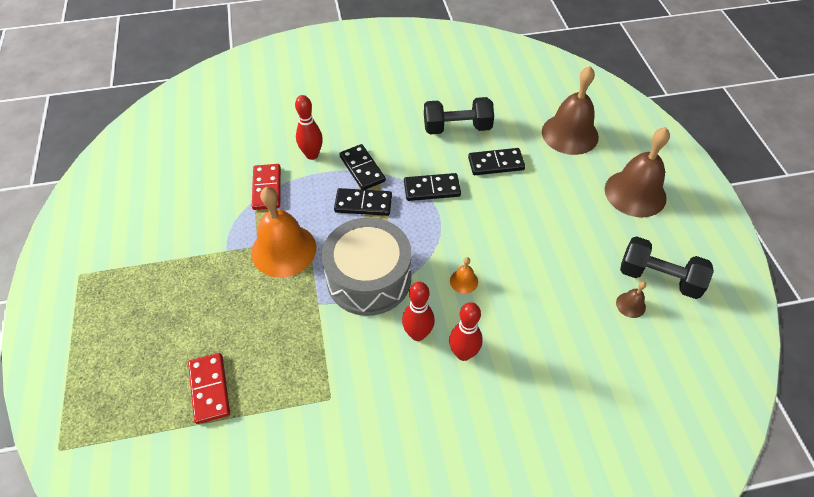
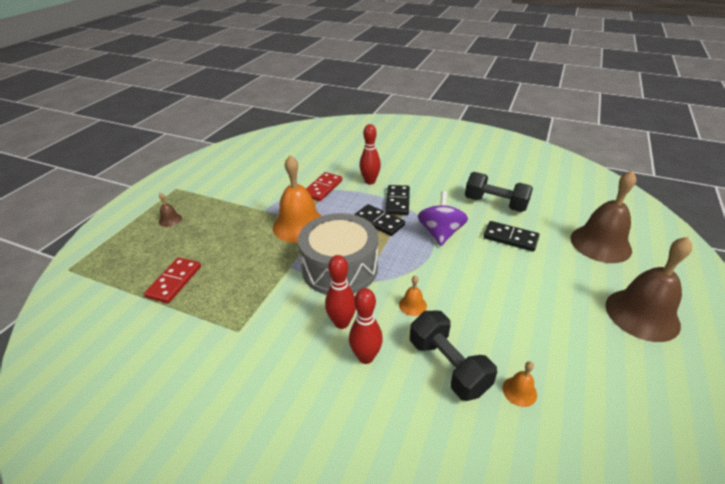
camera: 35 degrees right, 15 degrees down
(432, 189) = (440, 233): black domino -> purple spinning top
(593, 312) = (519, 391): none -> orange bell
(630, 305) = (567, 406): brown bell -> brown bell (170, 220)
(658, 278) = (620, 399): black dumbbell -> black dumbbell (448, 366)

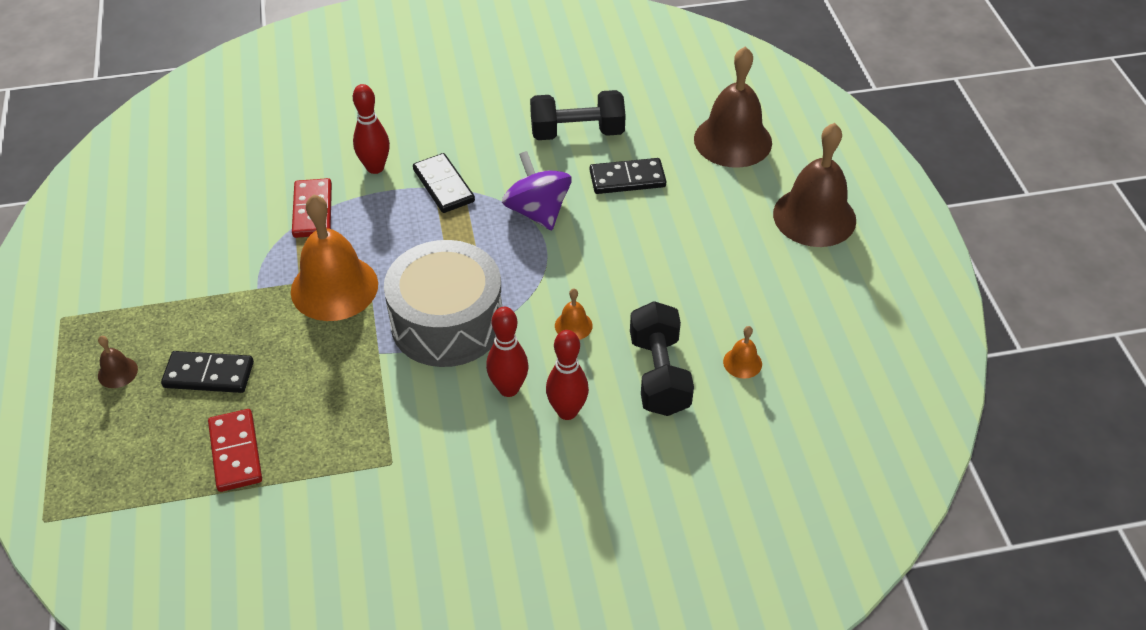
camera: 35 degrees left, 10 degrees up
(379, 222) = (443, 230): black domino -> black domino (209, 375)
(448, 366) = (659, 374): black dumbbell -> black dumbbell turned 60 degrees clockwise

